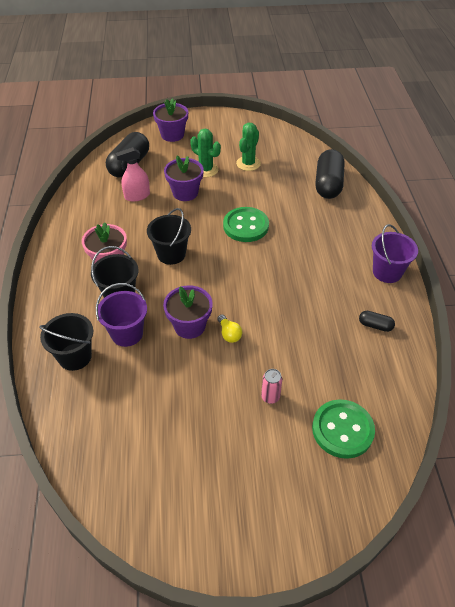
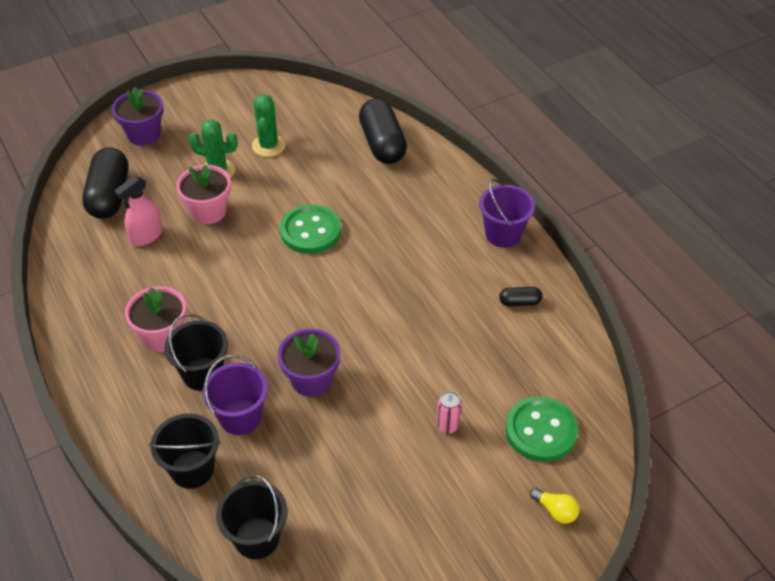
camera: 25 degrees left, 0 degrees up
(171, 254) = (237, 299): black bucket -> black bucket (257, 538)
(185, 193) = (208, 211): purple flower pot -> pink flower pot
(229, 334) = (363, 372): yellow light bulb -> yellow light bulb (555, 511)

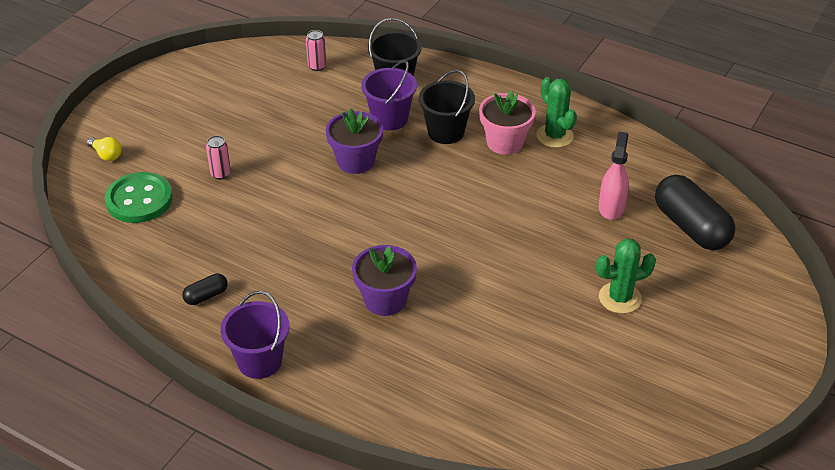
camera: 150 degrees right, 5 degrees down
(144, 134) = (743, 303): purple flower pot -> purple flower pot (385, 300)
(208, 211) = (581, 253): pink flower pot -> none
(257, 538) = (317, 66): black bucket -> pink can
(268, 146) = (599, 352): green cactus -> green cactus (554, 136)
(310, 231) = (464, 277): green button -> none
(382, 144) = (474, 416): black capsule -> none
(555, 511) = (106, 155): yellow light bulb -> yellow light bulb turned 150 degrees counterclockwise

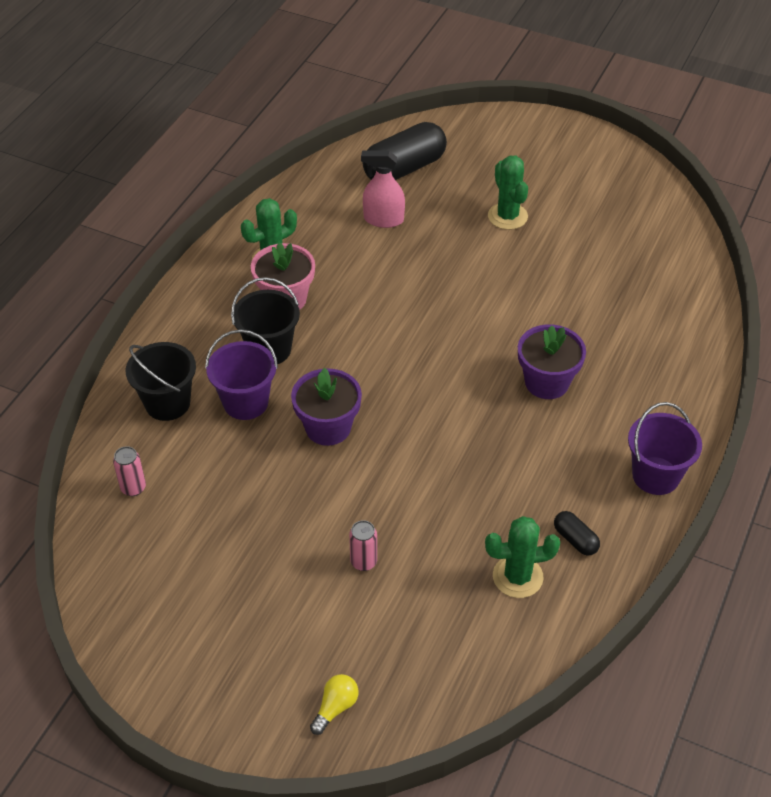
camera: 95 degrees left, 5 degrees up
(139, 200) = (423, 644): green button -> none
(181, 256) = (517, 577): none -> green cactus

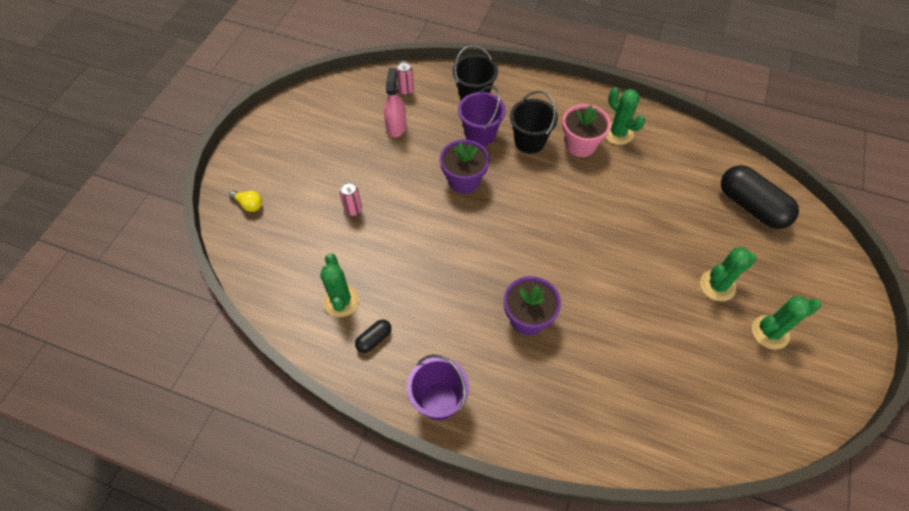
camera: 85 degrees right, 10 degrees up
(383, 219) = (683, 197): pink spray bottle -> pink spray bottle (396, 126)
(564, 190) = (770, 332): none -> green cactus

